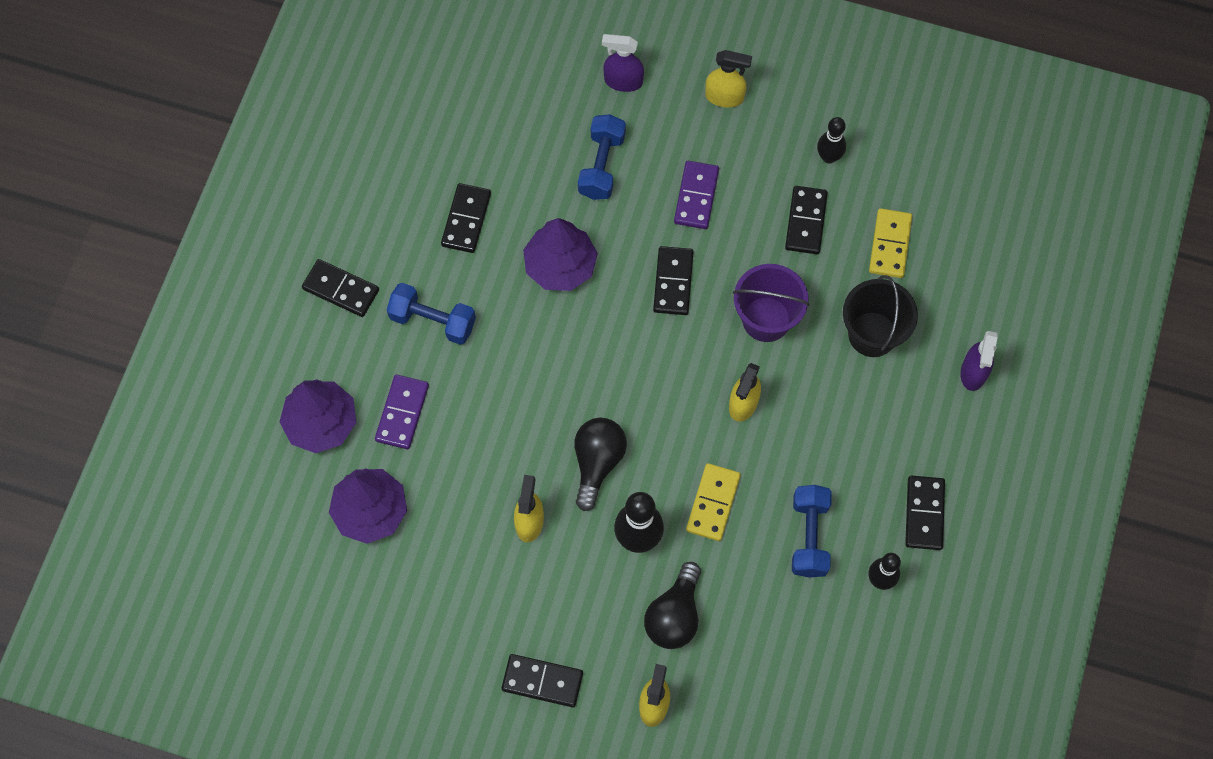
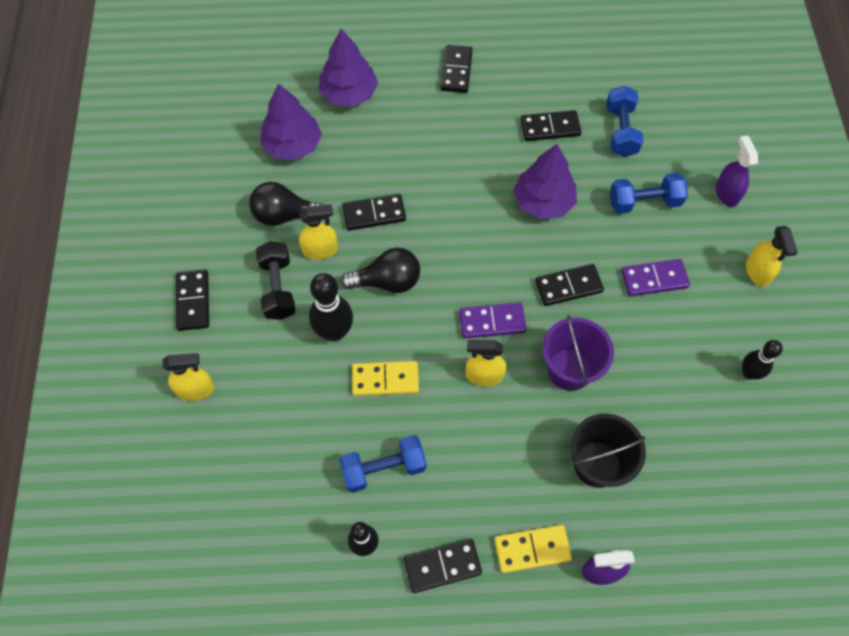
camera: 70 degrees right, 5 degrees down
(402, 413) = (376, 139): purple domino -> purple domino (492, 322)
(433, 321) = (457, 134): blue dumbbell -> blue dumbbell (621, 131)
(561, 582) = (278, 288): none -> black dumbbell
(674, 615) = (277, 381): black light bulb -> black light bulb (285, 215)
(805, 221) = (677, 373): black domino -> black domino (374, 213)
(890, 245) = (692, 453): yellow domino -> yellow domino (532, 549)

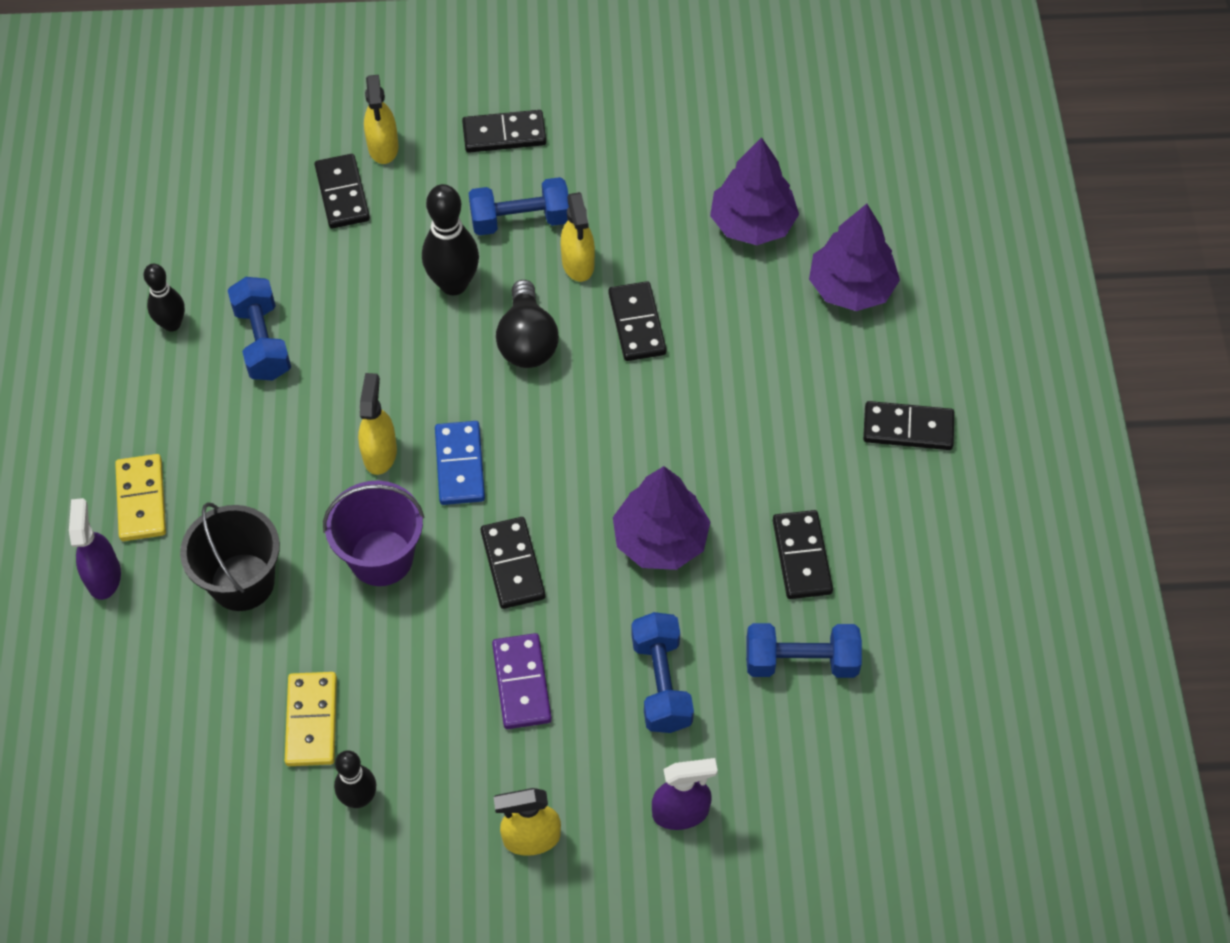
camera: 90 degrees right, 5 degrees down
(278, 288) = (520, 220): black dumbbell -> blue dumbbell
(285, 215) = (634, 221): black light bulb -> none
(385, 380) = (381, 341): yellow domino -> yellow domino (311, 721)
(442, 566) = (135, 403): black domino -> black domino (342, 194)
(492, 322) = (459, 465): purple domino -> blue domino

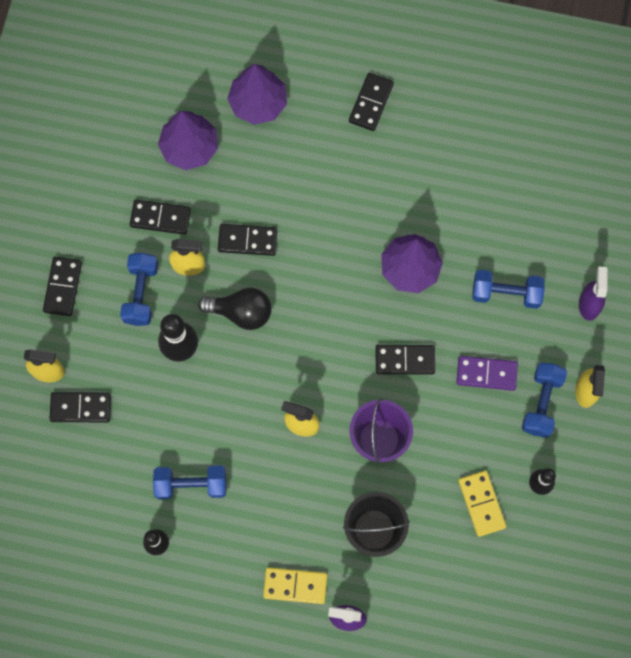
camera: 75 degrees left, 15 degrees up
(311, 721) = (481, 504): yellow domino -> yellow domino turned 60 degrees clockwise
(459, 465) = (324, 376): blue domino -> none
(801, 557) = (443, 191): black domino -> black domino (160, 218)
(801, 661) = (511, 211): blue dumbbell -> blue dumbbell (541, 403)

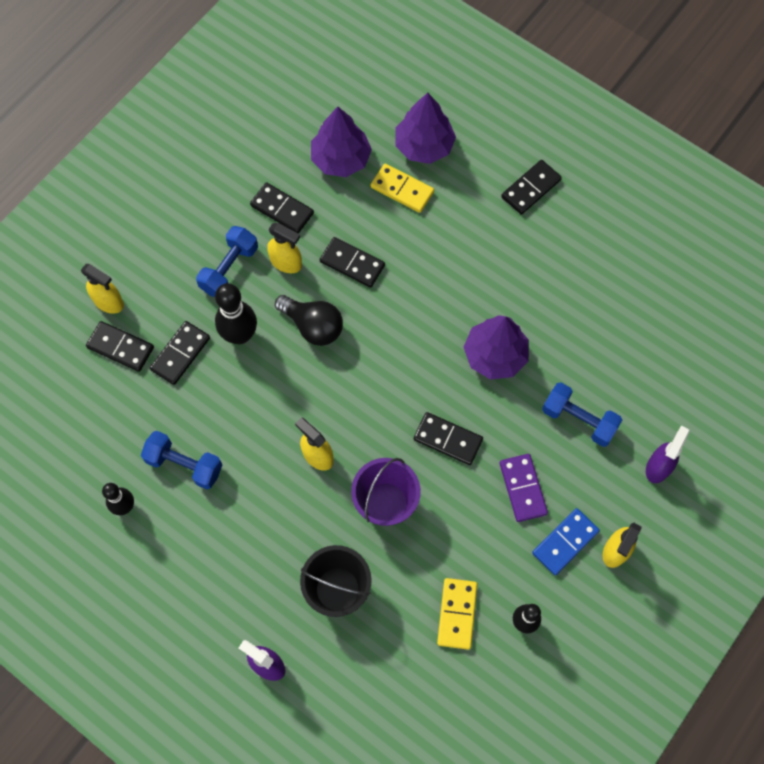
camera: 25 degrees right, 5 degrees down
(62, 287) = (162, 233): black domino -> black domino (180, 354)
(295, 586) = (233, 608): yellow domino -> yellow domino (402, 190)
(486, 374) = (522, 488): purple domino -> purple domino turned 45 degrees clockwise
(541, 403) = (565, 542): blue dumbbell -> blue domino

